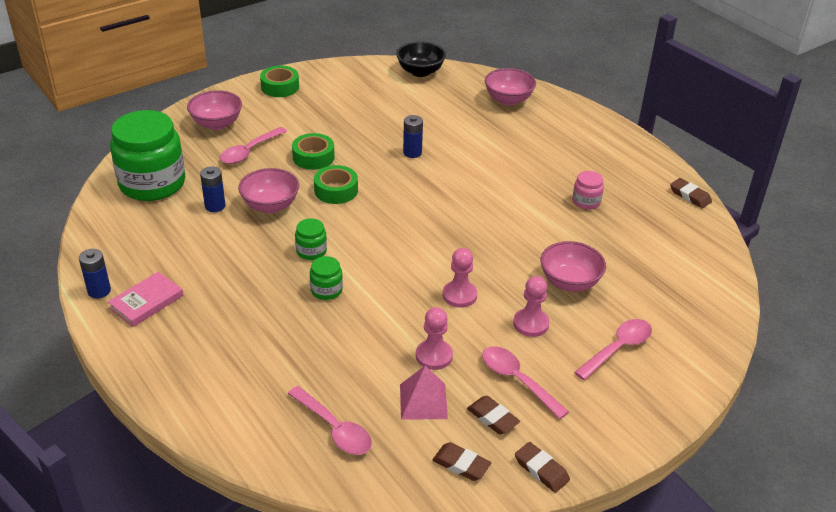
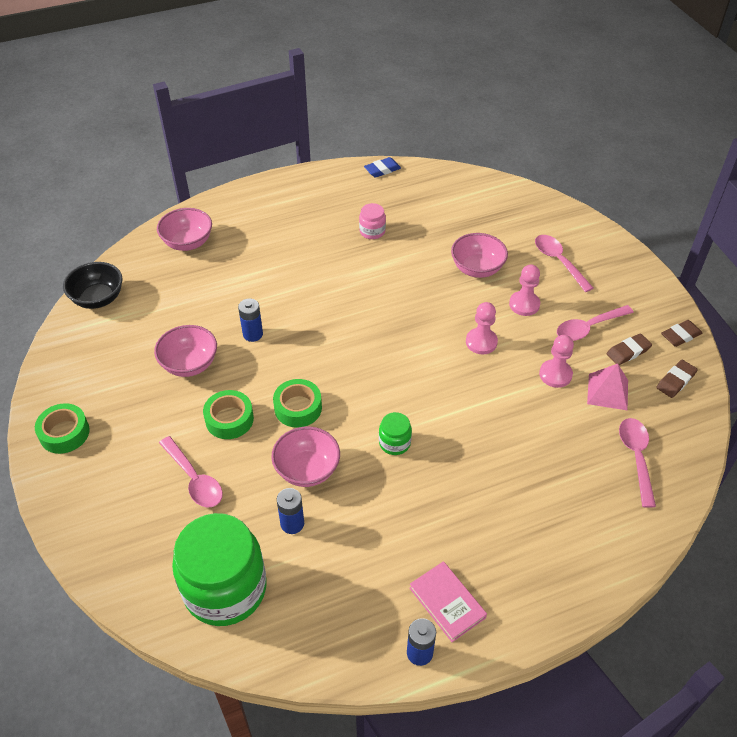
camera: 75 degrees left, 10 degrees up
(217, 124) = (119, 508): pink bowl -> pink bowl (189, 364)
(326, 290) = (457, 438): green jar -> none
(334, 428) = (636, 457): pink spoon -> pink spoon turned 60 degrees counterclockwise
(690, 196) = (382, 170): brown eraser -> blue eraser

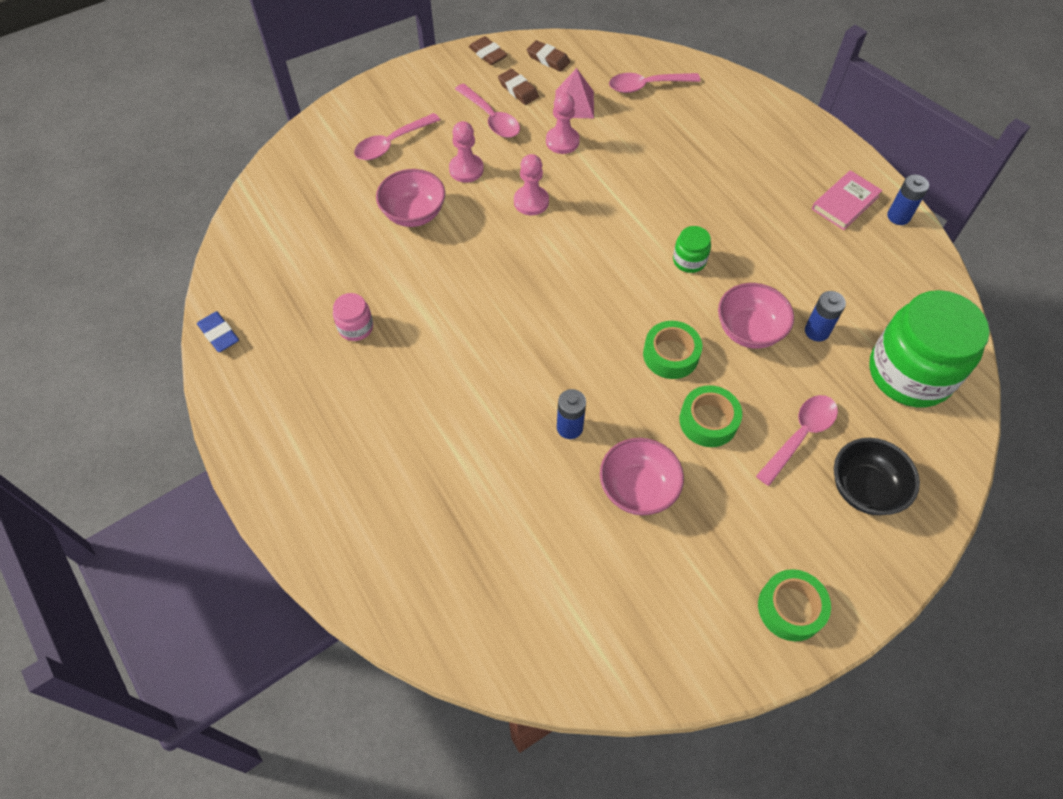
camera: 100 degrees left, 10 degrees up
(98, 299) = (545, 656): black bowl -> black bowl (864, 489)
(188, 243) = (404, 560): pink bowl -> none

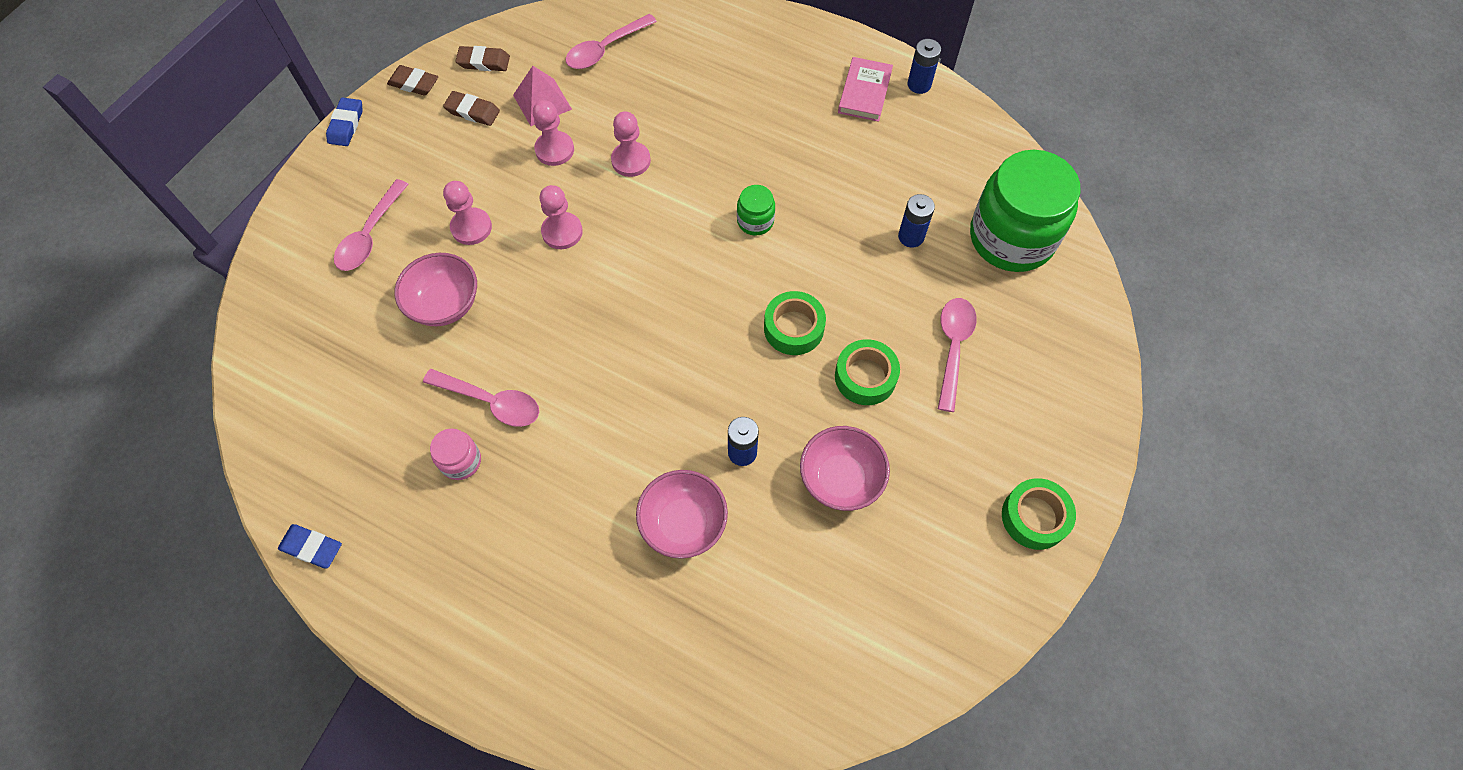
camera: 30 degrees left, 5 degrees up
(422, 62) = (346, 125): none -> blue eraser
(491, 118) = (463, 157): pink spoon -> pink spoon (491, 402)
(616, 173) = (631, 160): none -> pink pawn
(749, 330) = (851, 266): pink bowl -> pink bowl (683, 523)
(864, 489) = (1034, 370): black bowl -> none

